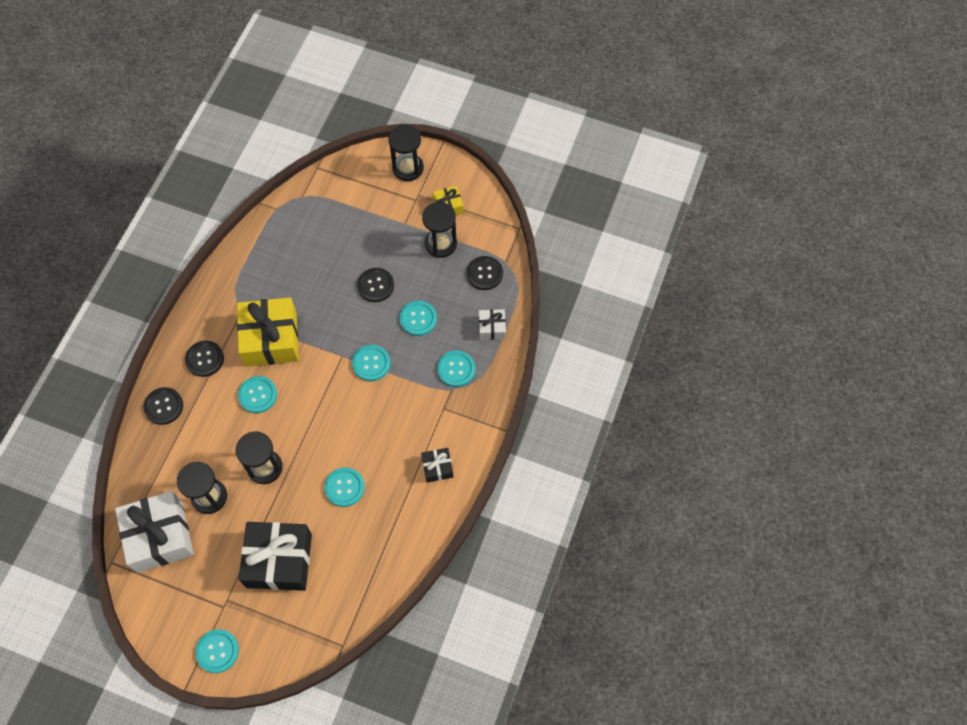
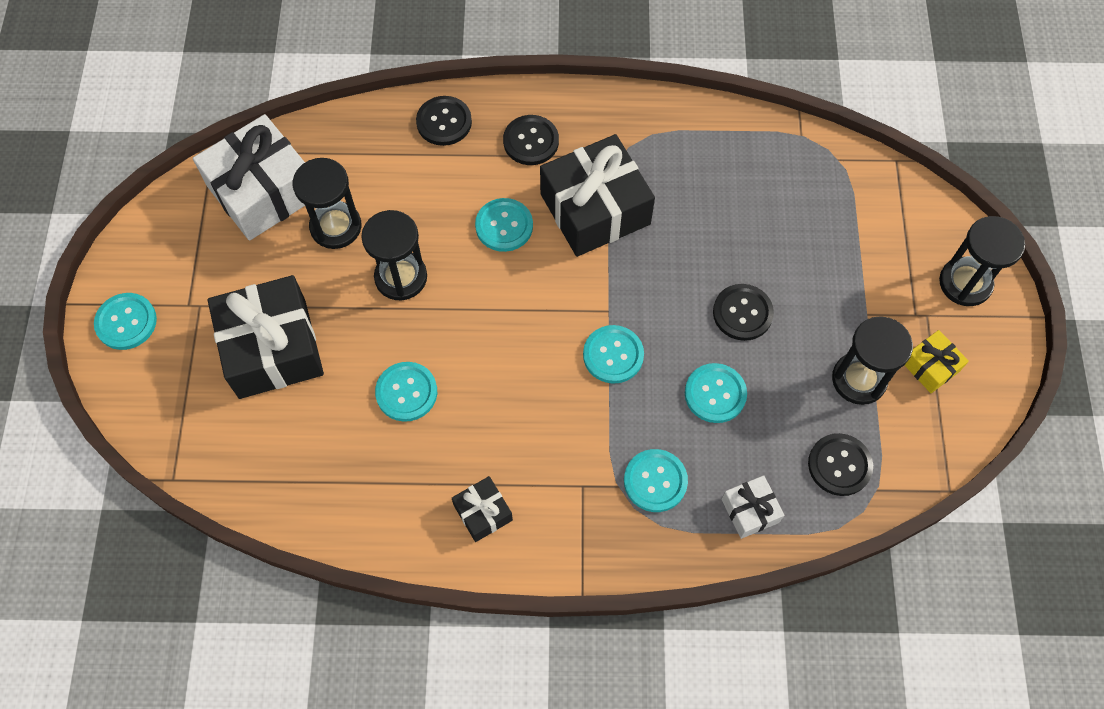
camera: 70 degrees right, 0 degrees up
(271, 339) = (595, 209): yellow gift -> black gift

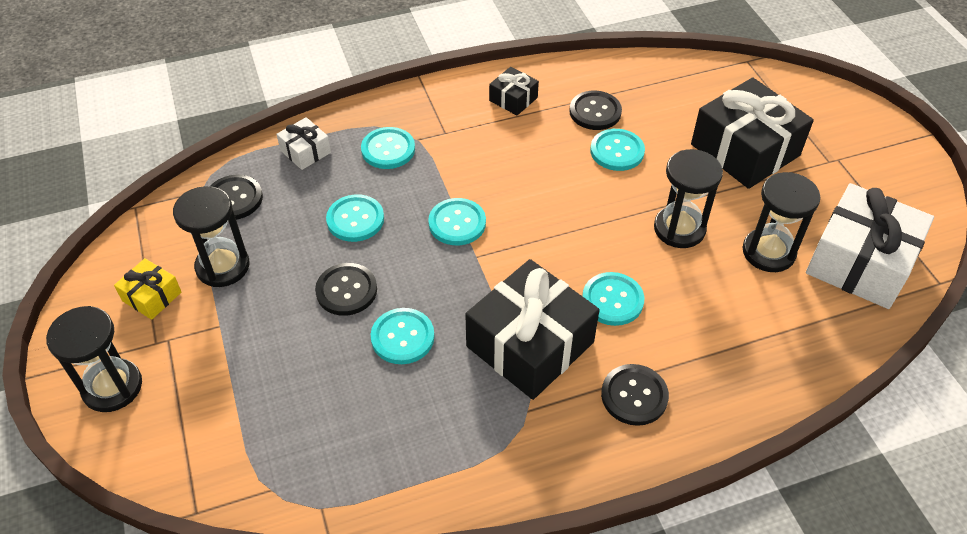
camera: 160 degrees right, 15 degrees down
(126, 322) = (873, 135): turquoise button -> turquoise button (402, 337)
(444, 122) = (740, 387): black button -> black button (595, 112)

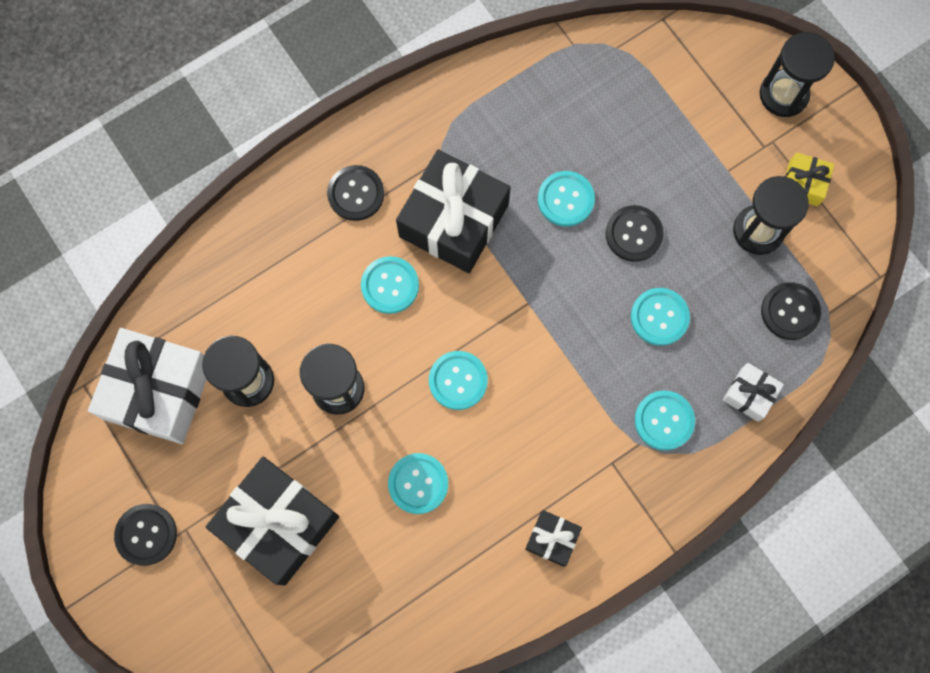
camera: 165 degrees right, 25 degrees up
(457, 223) = (559, 338): turquoise button -> turquoise button (458, 381)
(595, 112) = (454, 542): black button -> black button (146, 534)

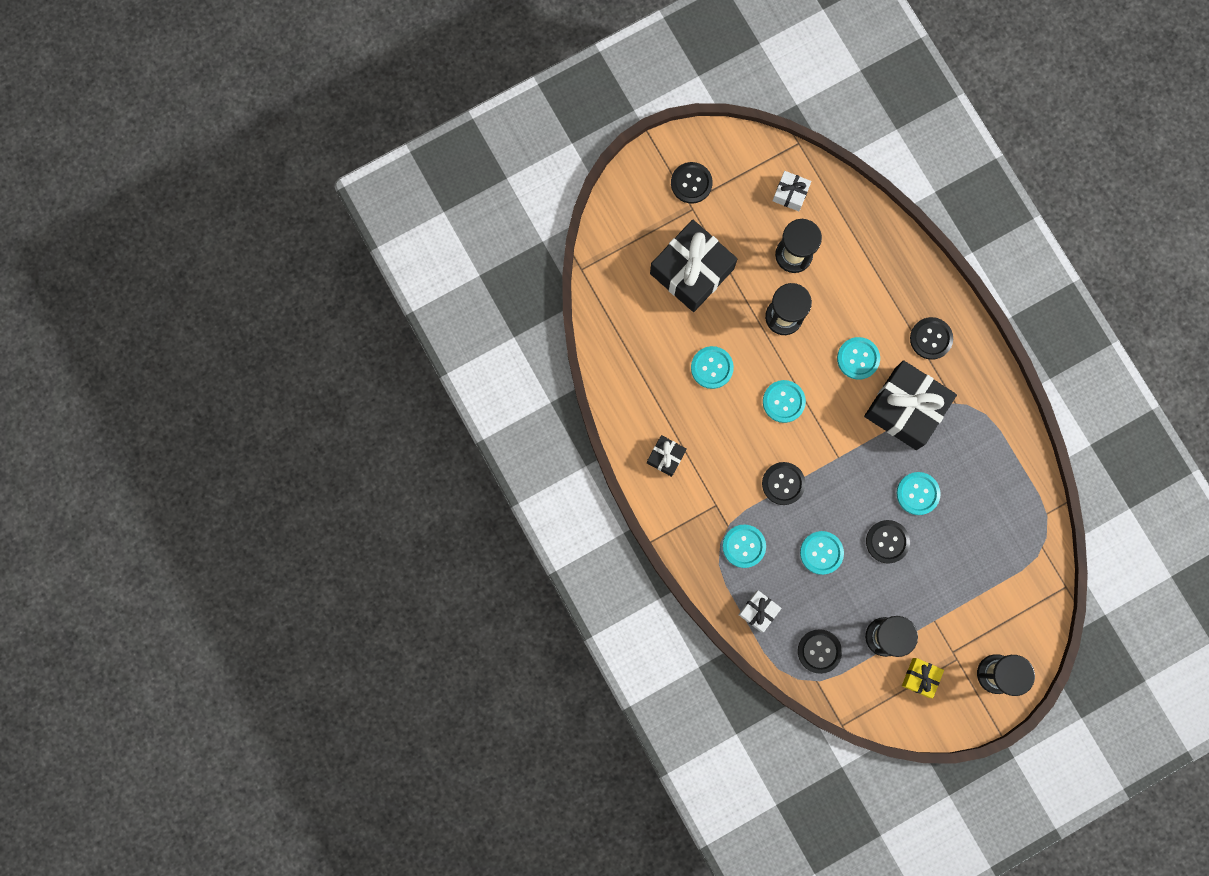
camera: 95 degrees right, 5 degrees up
(159, 391) = (790, 194): white gift -> white gift, size x0.47
(572, 373) = (783, 483): none -> black button

